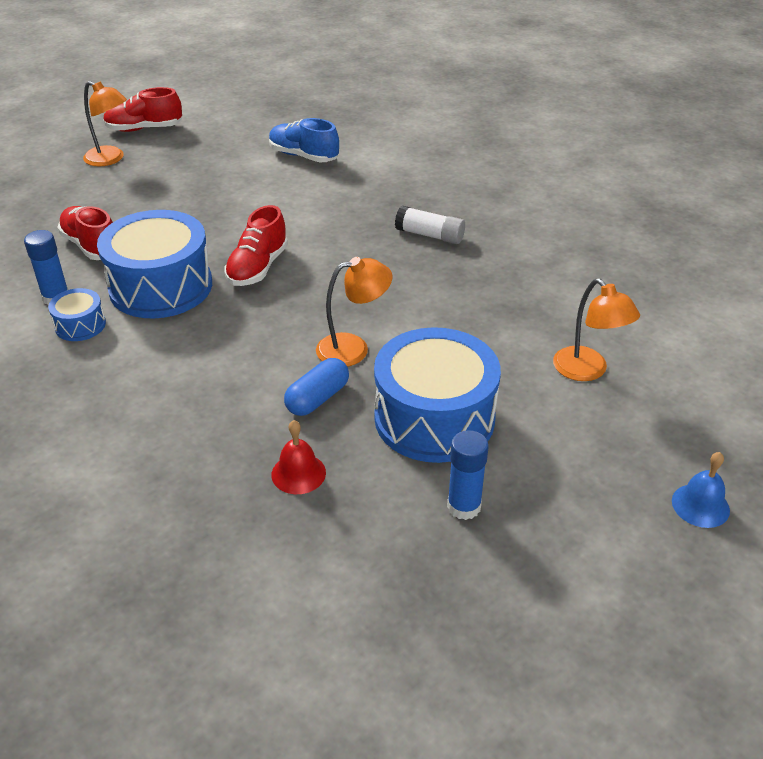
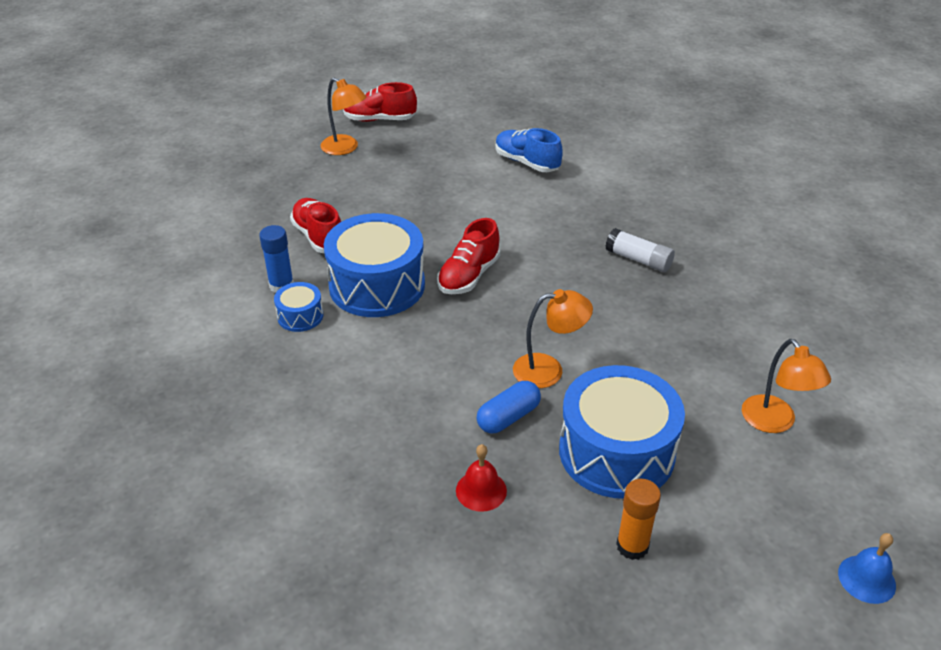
camera: 10 degrees right, 0 degrees up
(464, 506) = (632, 546): blue glue stick -> orange glue stick

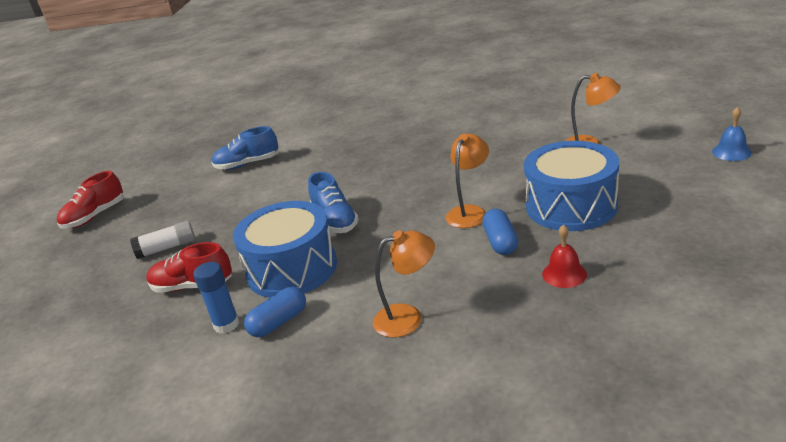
camera: 50 degrees left, 10 degrees down
(300, 316) = (279, 322): blue drum -> blue capsule
(345, 148) = (102, 243): orange lamp -> orange lamp (408, 317)
(469, 276) = (335, 221): red shoe -> blue shoe
(632, 546) = (659, 223): orange glue stick -> none
(638, 259) = (401, 149): white glue stick -> white glue stick (167, 248)

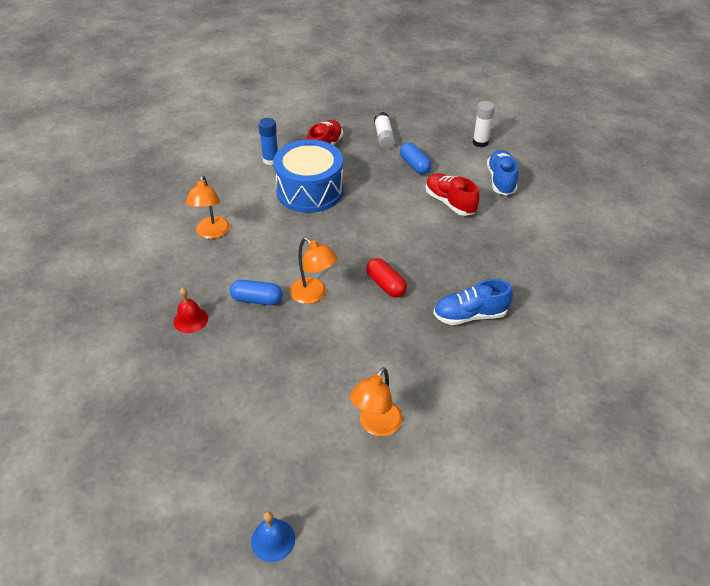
camera: 100 degrees right, 15 degrees up
(95, 216) = (459, 104): red shoe -> red shoe (450, 202)
(178, 188) = (480, 142): none -> white glue stick
(279, 322) = (255, 180): blue capsule -> blue capsule (414, 165)
(335, 221) = (359, 219): blue shoe -> blue shoe (470, 315)
(430, 181) = (385, 285): none -> red capsule
(571, 206) = (273, 360): blue drum -> none

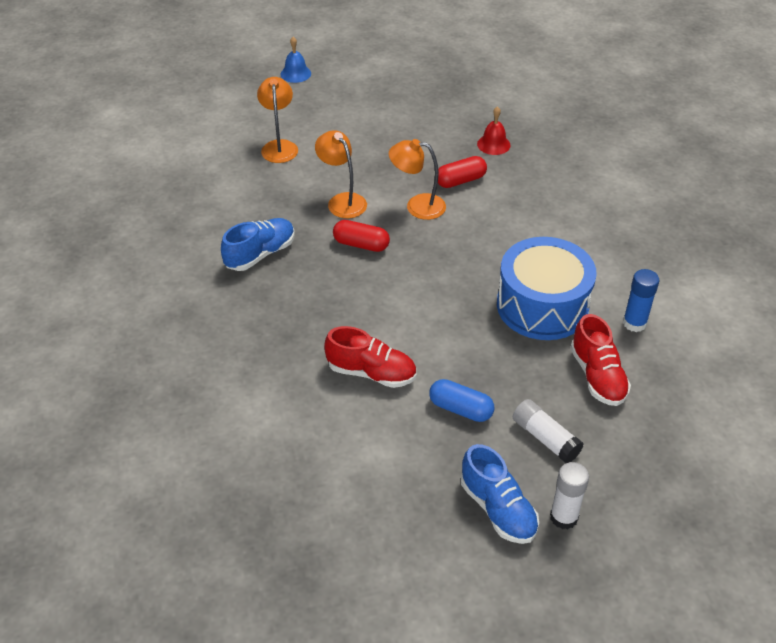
camera: 145 degrees right, 0 degrees up
(212, 233) = (575, 213): orange lamp -> orange lamp (342, 201)
(257, 300) = (460, 181): blue capsule -> red capsule
(480, 142) = (407, 505): white glue stick -> white glue stick (563, 517)
(501, 180) = (331, 443): blue shoe -> blue shoe (498, 509)

